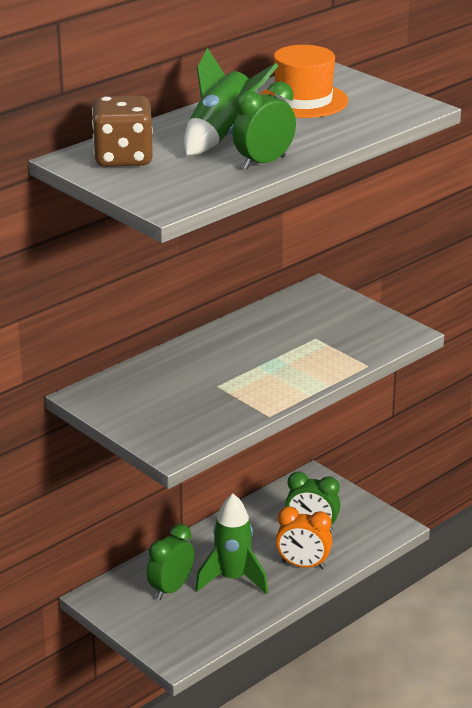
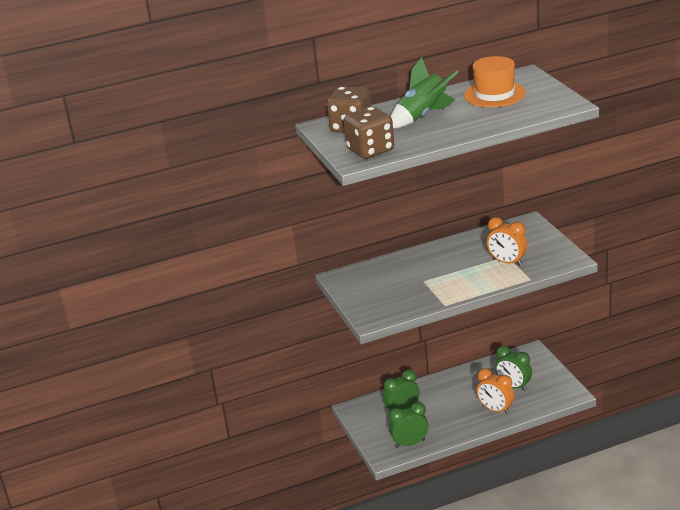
camera: 25 degrees right, 0 degrees up
(179, 188) = (370, 150): none -> brown dice
(232, 579) = (445, 411): green rocket -> none
(263, 163) = (436, 137): green clock -> green clock (410, 443)
(322, 346) = (507, 262): none -> orange clock

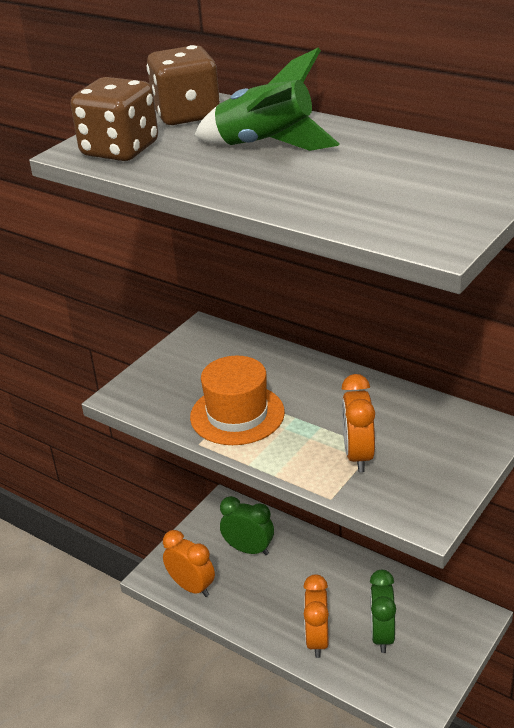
camera: 55 degrees right, 5 degrees up
(410, 443) = (192, 587): green clock -> orange clock
(494, 94) = (404, 169): orange hat -> orange hat (237, 414)

